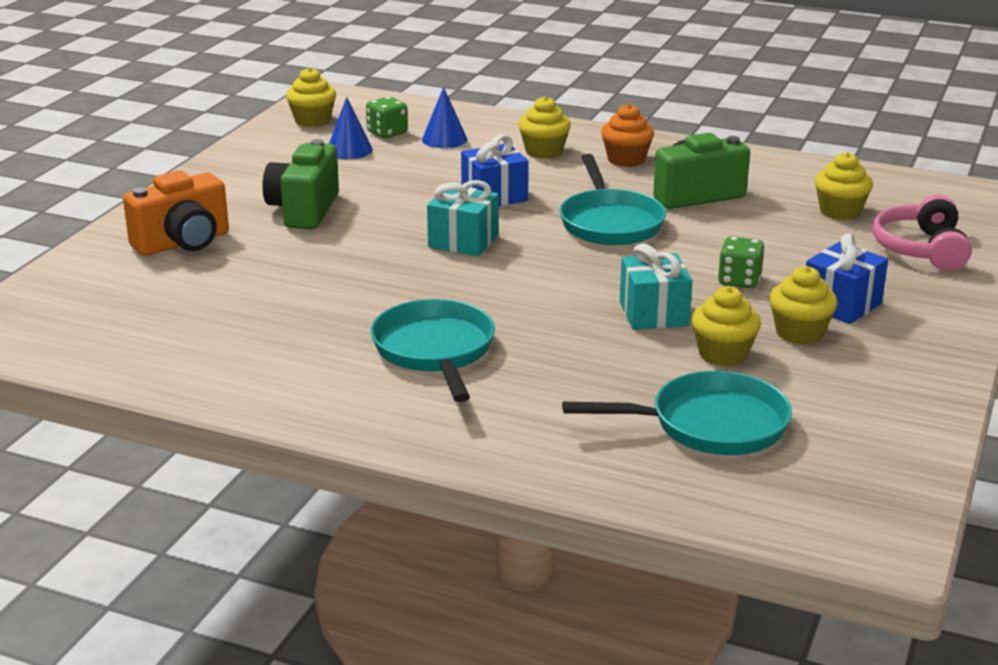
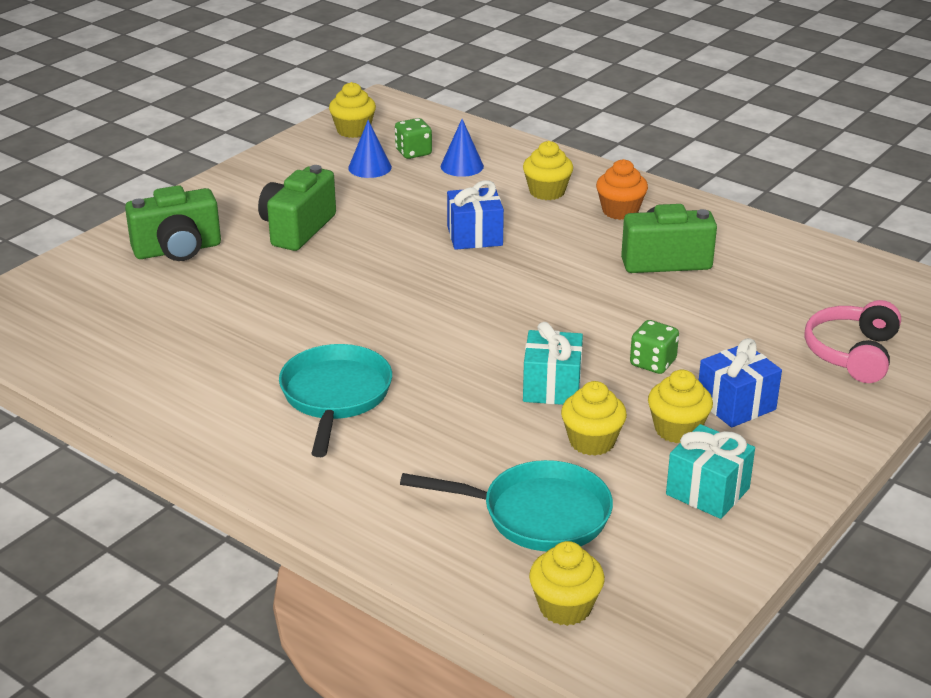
camera: 15 degrees right, 5 degrees up
(183, 243) = (178, 250): orange camera -> green camera
(463, 241) = (420, 282): turquoise gift -> turquoise gift (707, 491)
(609, 223) = (565, 280): turquoise pan -> none
(840, 211) = (796, 298): yellow cupcake -> yellow cupcake (565, 607)

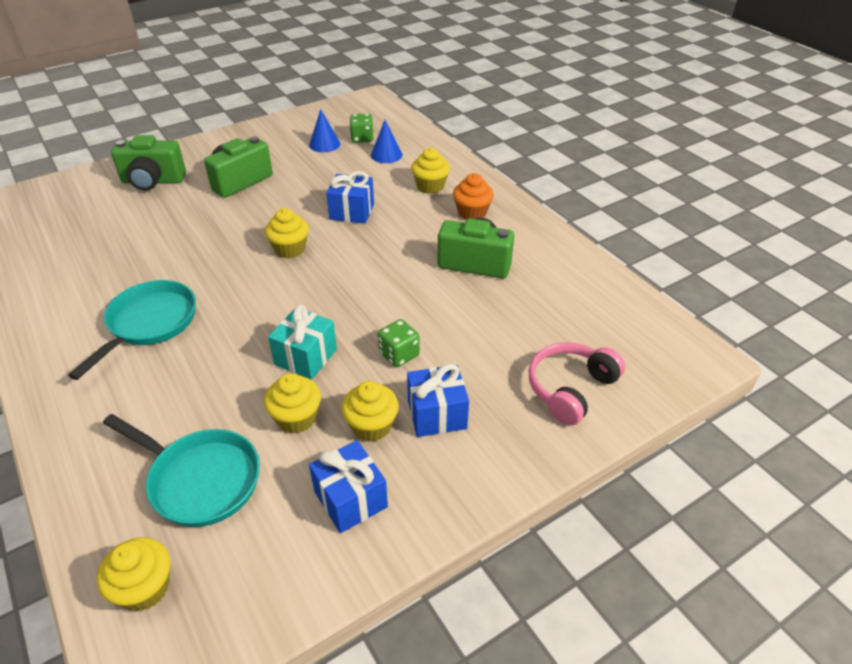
camera: 20 degrees right, 10 degrees up
(353, 130) = (336, 115): yellow cupcake -> yellow cupcake (290, 249)
(707, 491) = (350, 499): turquoise gift -> blue gift

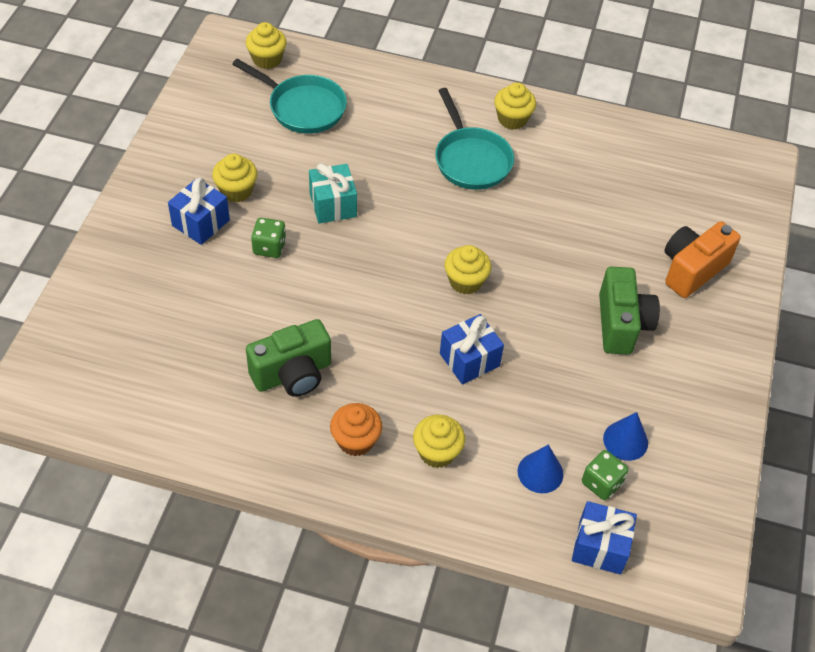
camera: 135 degrees right, 10 degrees up
(153, 181) = (692, 269): green camera -> orange camera
(200, 480) = (303, 107): turquoise pan -> turquoise pan turned 135 degrees counterclockwise
(296, 418) = (289, 167): yellow cupcake -> yellow cupcake (512, 119)
(350, 499) = (206, 148): blue gift -> blue gift (600, 547)
(570, 389) = (119, 299): pink headphones -> none

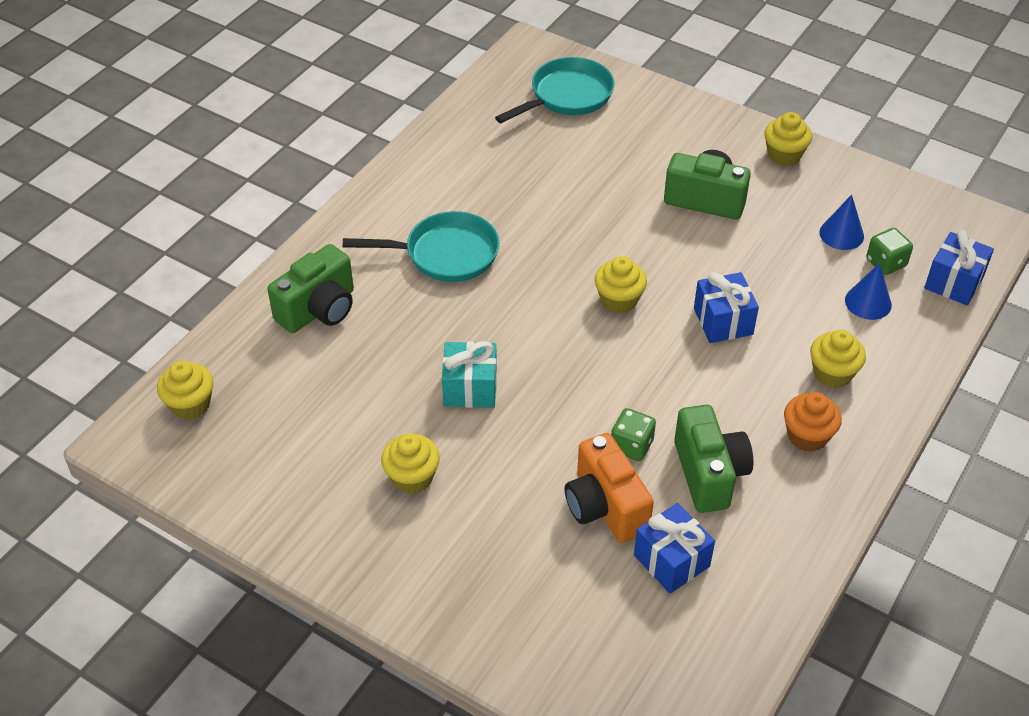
camera: 70 degrees left, 5 degrees down
(201, 223) = (453, 523): blue gift -> blue gift (671, 561)
(269, 247) = (516, 461): green dice -> green dice (631, 446)
(303, 107) = (296, 385): turquoise pan -> turquoise pan (567, 96)
(381, 101) = (319, 310): none -> green camera
(512, 119) = (398, 206): yellow cupcake -> yellow cupcake (784, 155)
(692, 269) = (652, 133): orange camera -> orange camera (605, 507)

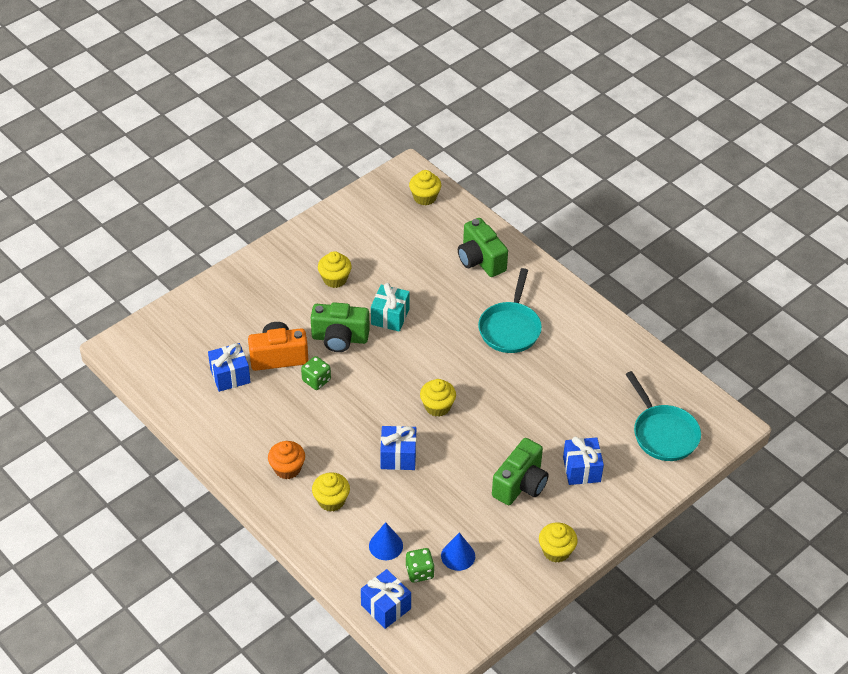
camera: 105 degrees right, 0 degrees up
(655, 152) = (581, 469): none -> blue gift
(709, 474) = (280, 411): green camera -> green camera (340, 338)

